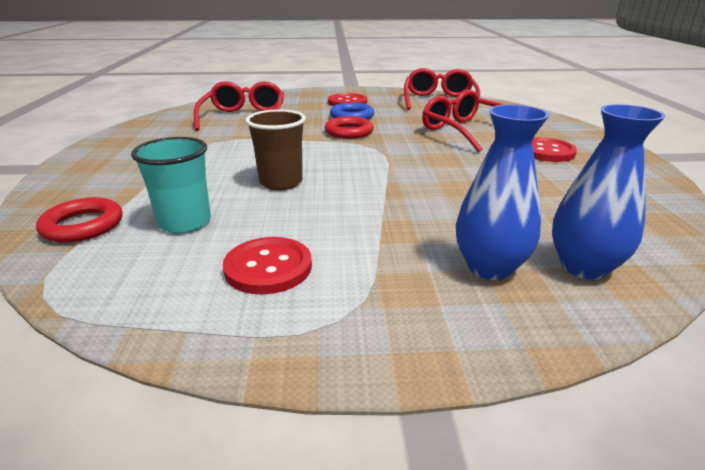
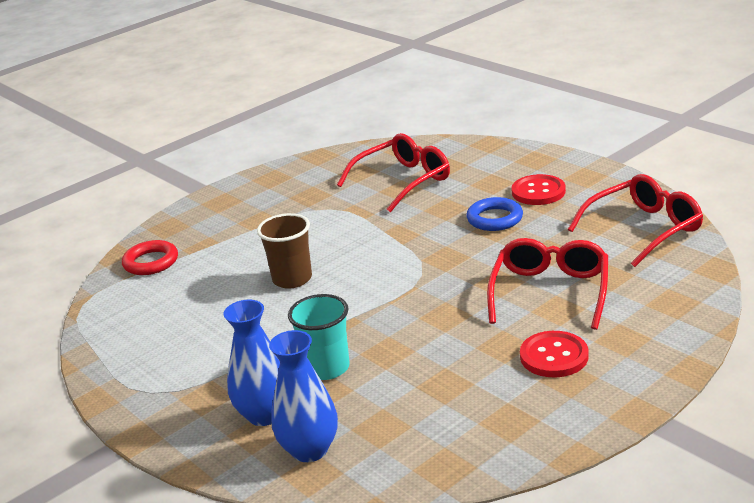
camera: 55 degrees right, 0 degrees up
(185, 222) = (192, 287): turquoise cup -> turquoise cup (327, 368)
(268, 267) = (176, 344): red button -> none
(349, 132) = (445, 242): red ring -> none

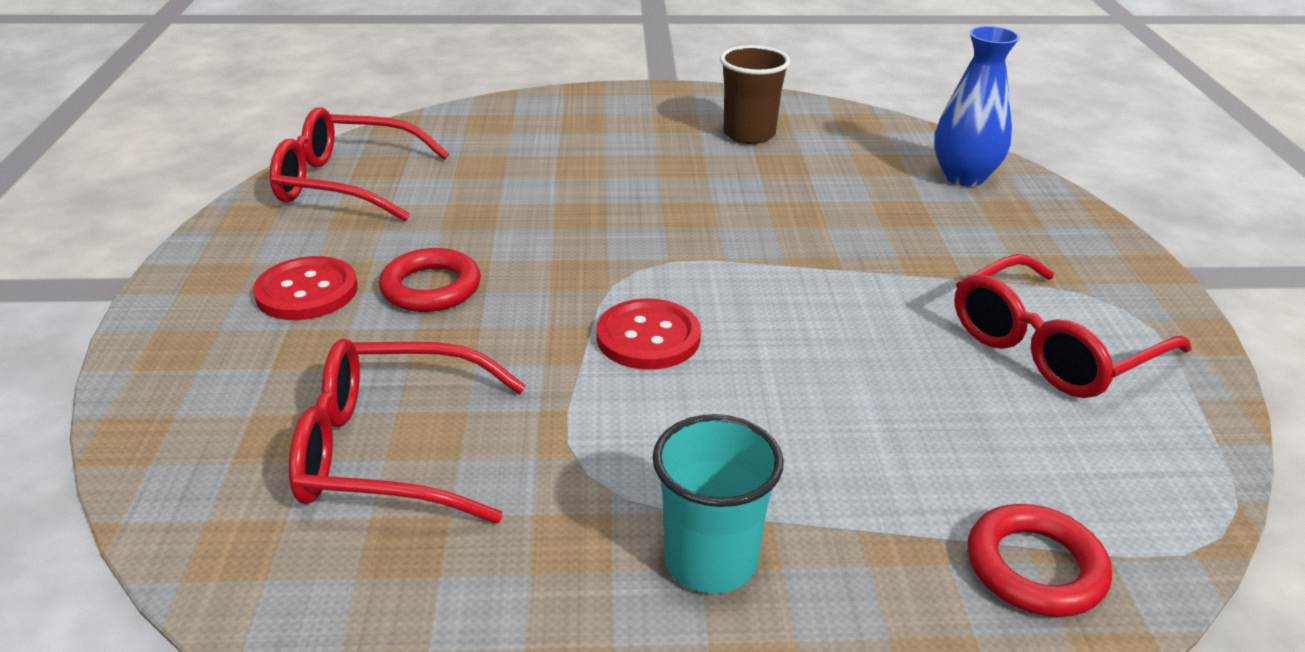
camera: 145 degrees left, 5 degrees up
(264, 415) = (987, 221): blue vase -> none
(292, 279) = (806, 362): brown cup -> brown cup (749, 134)
(327, 368) = (878, 229): turquoise cup -> turquoise cup (710, 561)
(494, 219) = (431, 288): blue ring -> red ring
(550, 292) = (556, 180): red glasses -> red glasses (1051, 348)
(554, 356) = (658, 138): red button -> red button (648, 337)

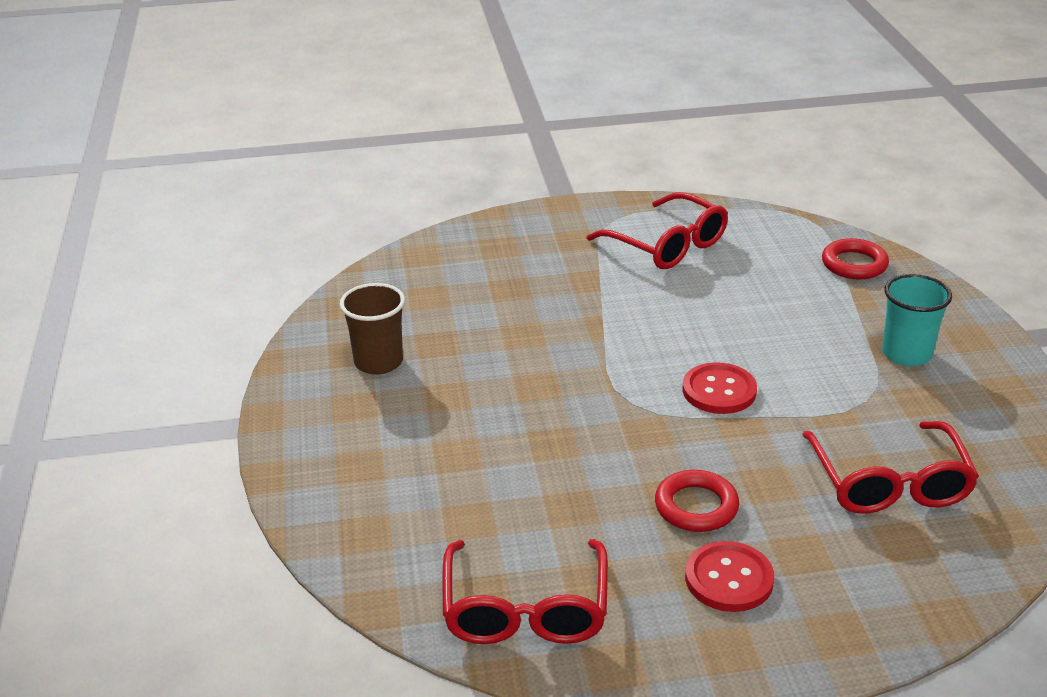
camera: 95 degrees left, 0 degrees up
(964, 177) = (447, 261): blue vase -> none

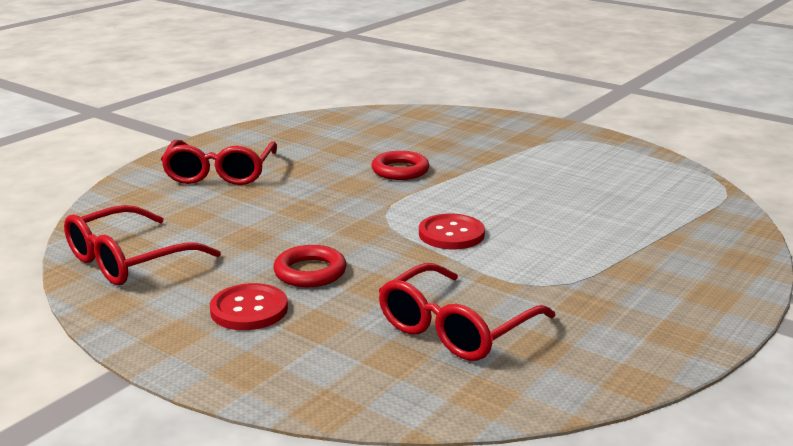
camera: 45 degrees right, 10 degrees down
(378, 362) = (297, 142): brown cup -> none
(667, 245) = (582, 162): red glasses -> red glasses (220, 173)
(854, 264) = (707, 222): red ring -> red ring (400, 170)
(906, 354) = (635, 279): turquoise cup -> none

